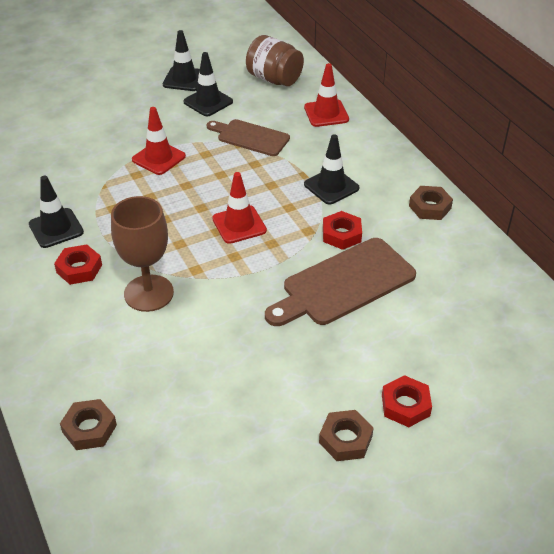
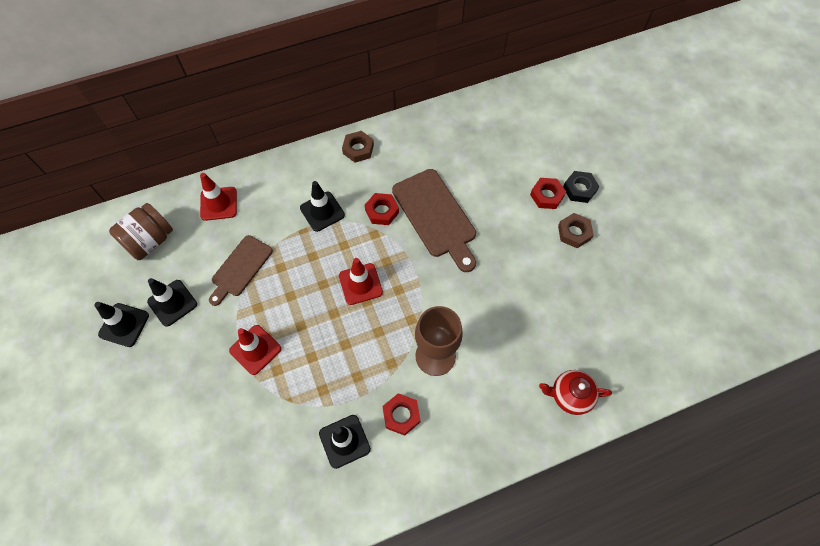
camera: 85 degrees left, 20 degrees up
(89, 428) = (570, 395): brown nut -> red teapot
(428, 449) = (579, 189): none -> black nut

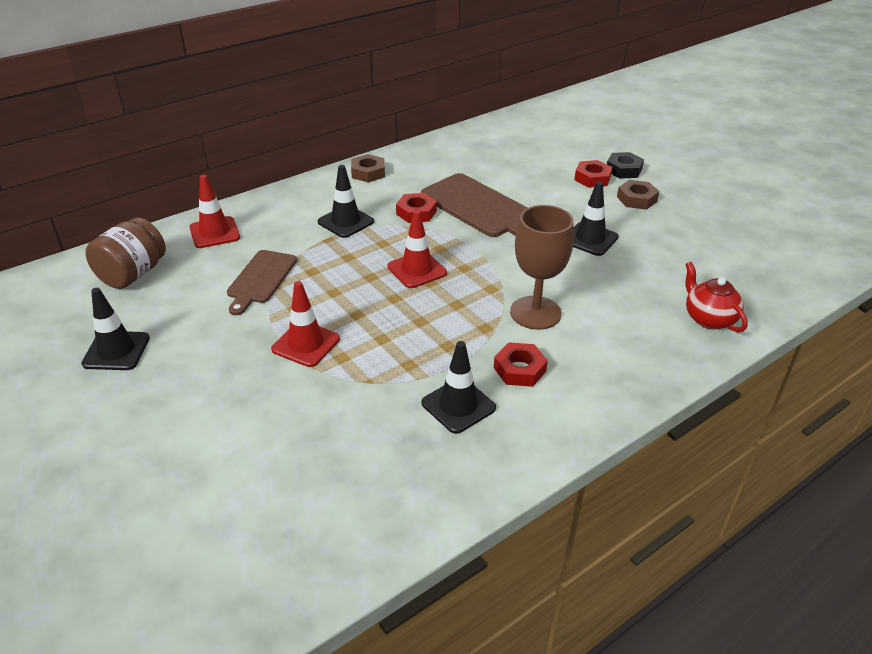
camera: 15 degrees left, 25 degrees down
(172, 303) = (179, 321): black traffic cone -> black traffic cone (590, 239)
(570, 395) = (708, 318): red teapot -> red teapot turned 75 degrees clockwise

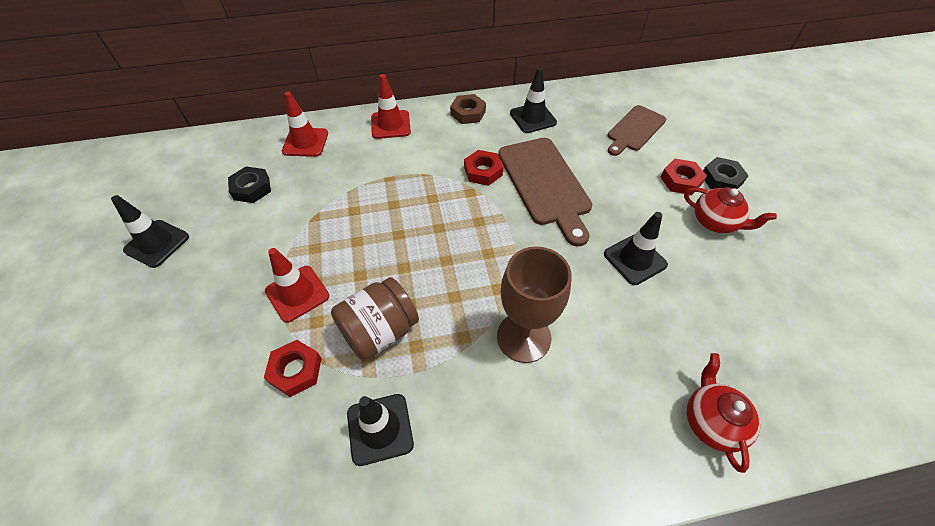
camera: 25 degrees right, 15 degrees up
(132, 274) = (220, 166): brown jar -> brown jar (379, 331)
(186, 282) = (251, 188): none -> black nut
(261, 279) = (308, 205): brown cutting board -> brown cutting board (635, 130)
(345, 222) = (415, 163): black traffic cone -> black traffic cone (532, 118)
(417, 270) = (443, 240): red traffic cone -> red traffic cone (390, 125)
(519, 369) = (465, 407): red nut -> red nut (295, 370)
(636, 199) = (715, 222): brown nut -> red teapot

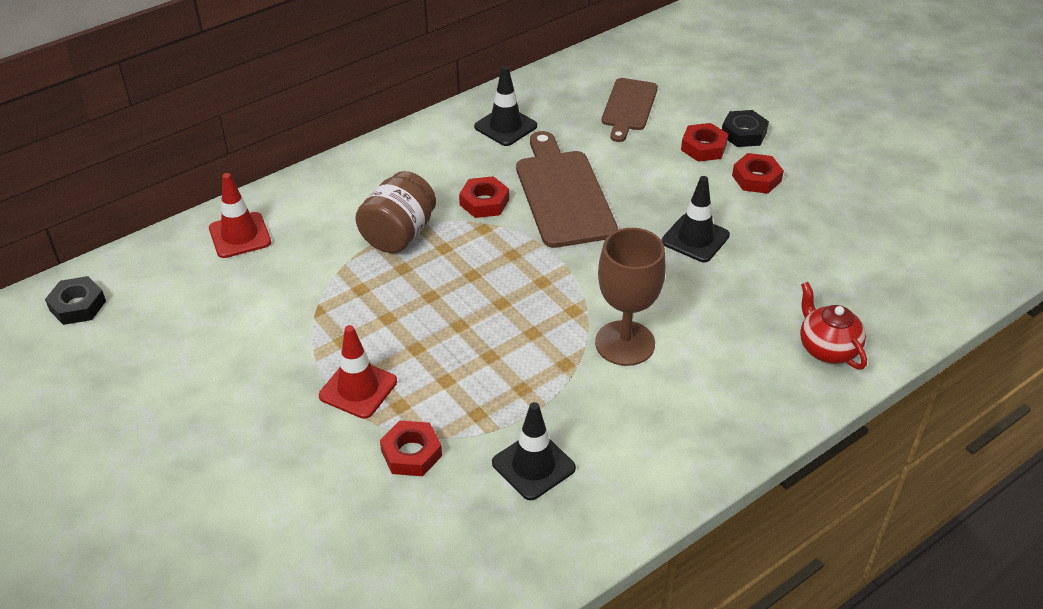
camera: 25 degrees left, 10 degrees down
(157, 243) = (141, 400): black traffic cone -> none
(251, 188) = (212, 306): black nut -> black nut (78, 305)
(379, 331) = (475, 390): brown jar -> brown jar (398, 234)
(390, 125) = (336, 183): red traffic cone -> none
(468, 113) = (424, 142): brown nut -> none
(545, 184) = (563, 194): brown cutting board -> brown cutting board turned 150 degrees counterclockwise
(715, 222) = (756, 178): red teapot -> red nut

